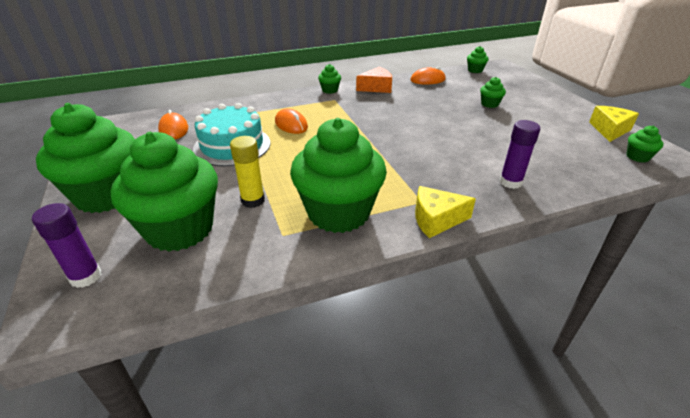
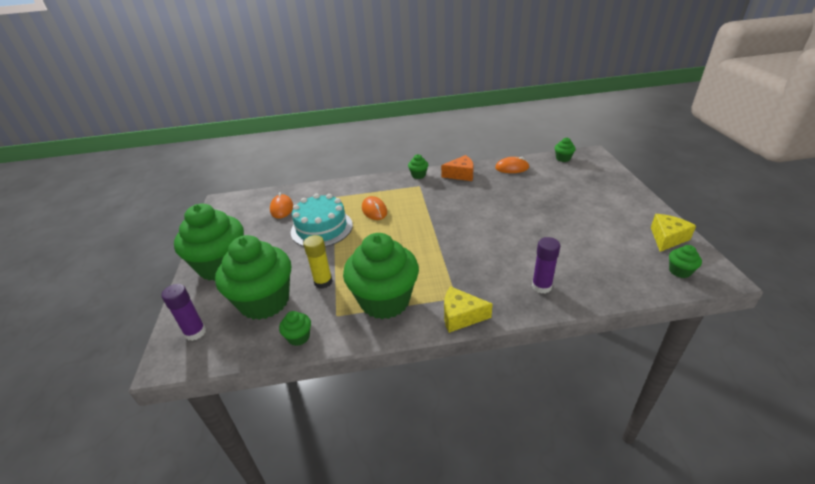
camera: 15 degrees right, 0 degrees up
(489, 104) = (560, 200): green cupcake -> green cupcake (299, 337)

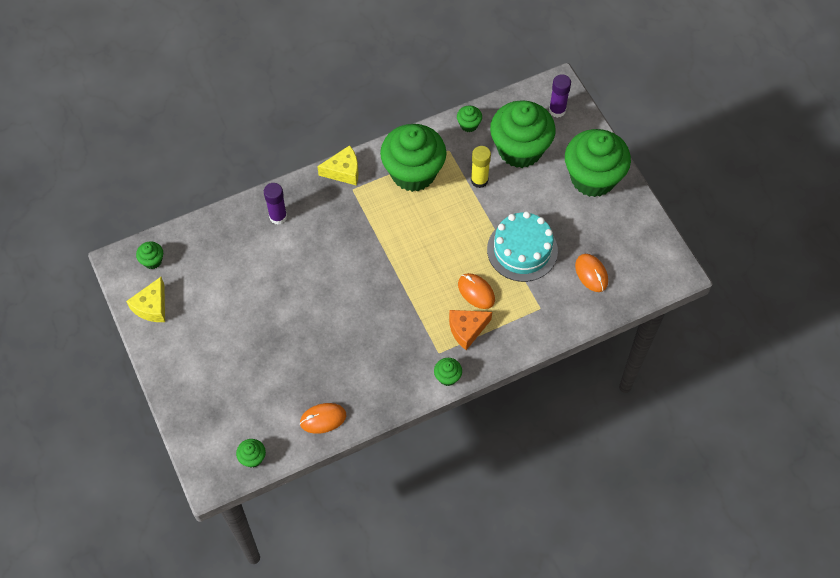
camera: 160 degrees right, 25 degrees up
(461, 174) = (390, 389): orange cheese -> orange cheese (467, 330)

